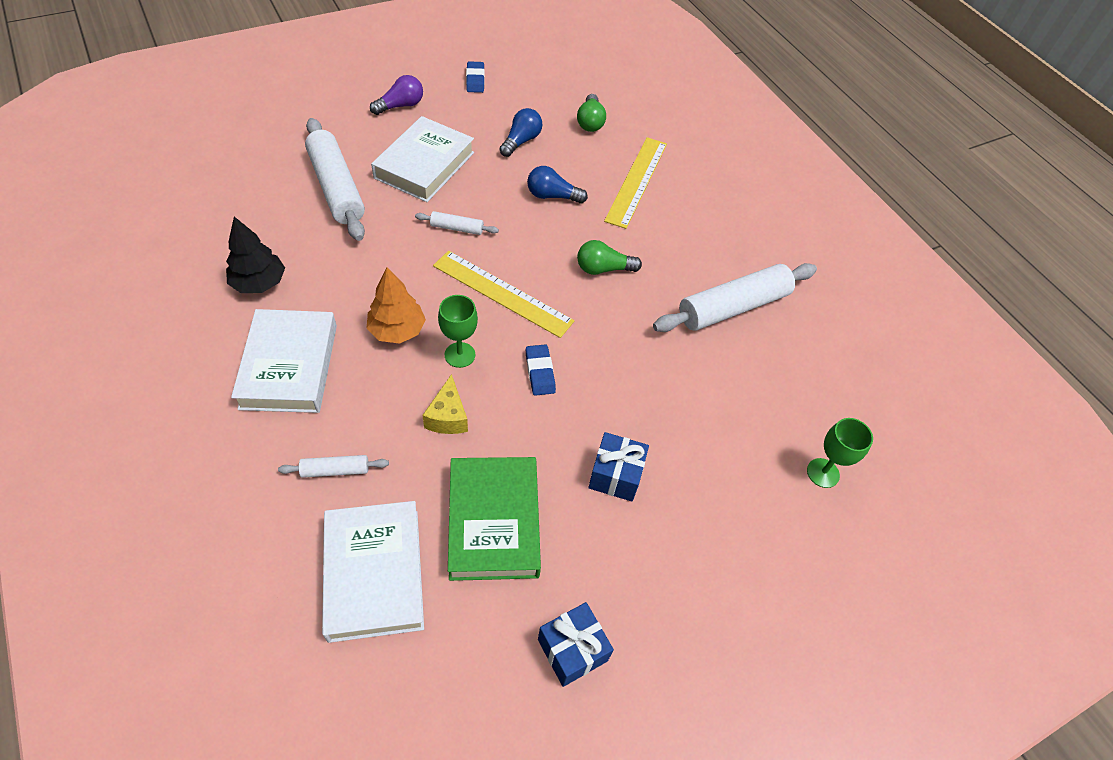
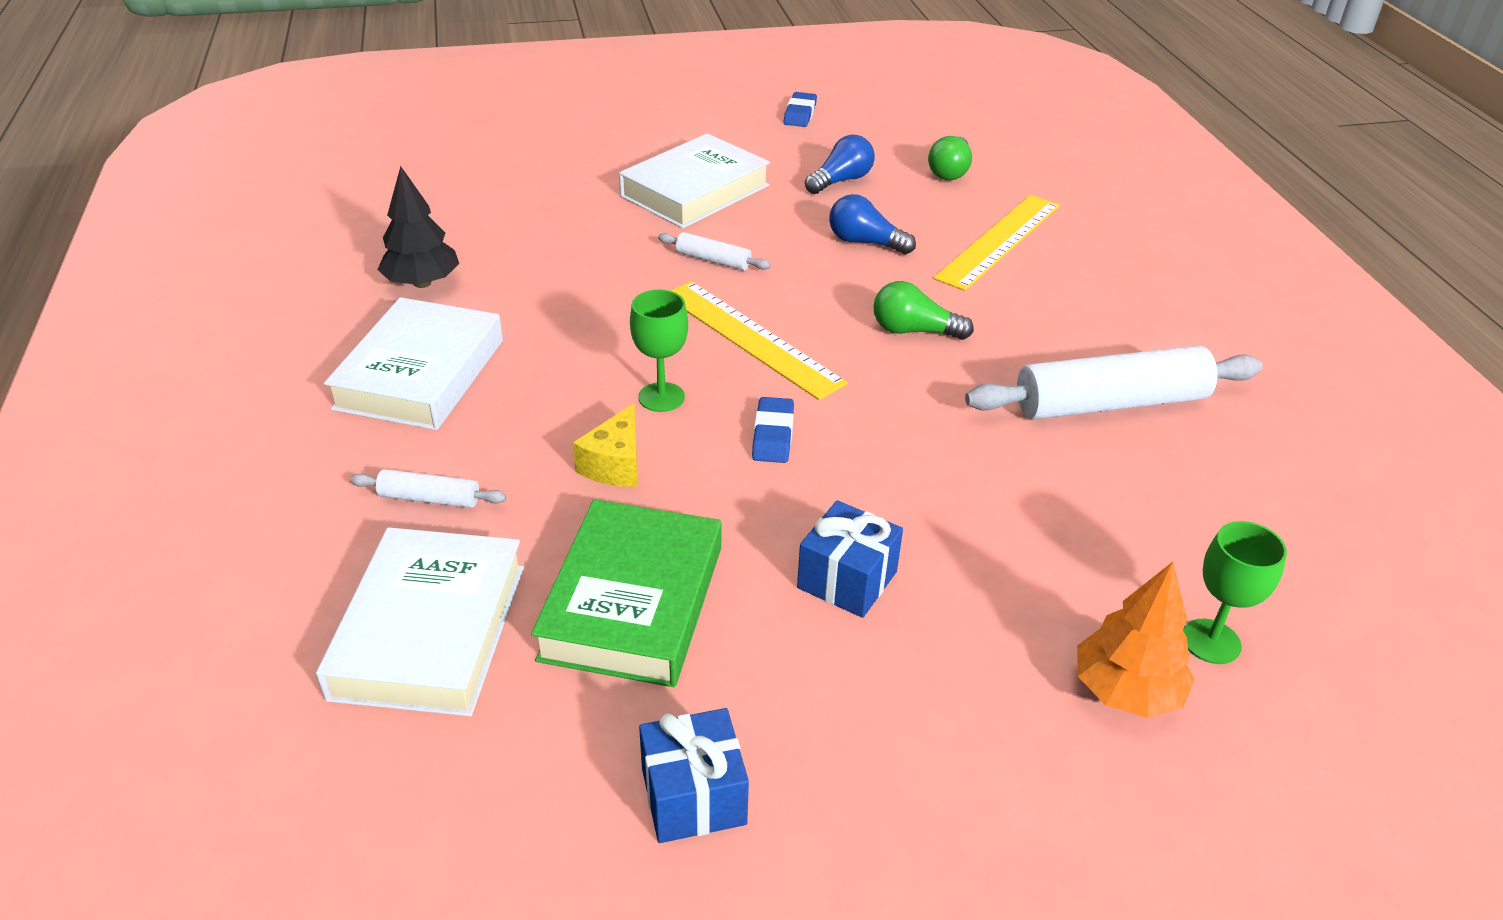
camera: 20 degrees right, 15 degrees down
(337, 188) = (567, 200): white rolling pin -> none
(397, 330) = (584, 357): orange tree -> orange tree (1125, 691)
(400, 106) = (687, 129): purple light bulb -> none

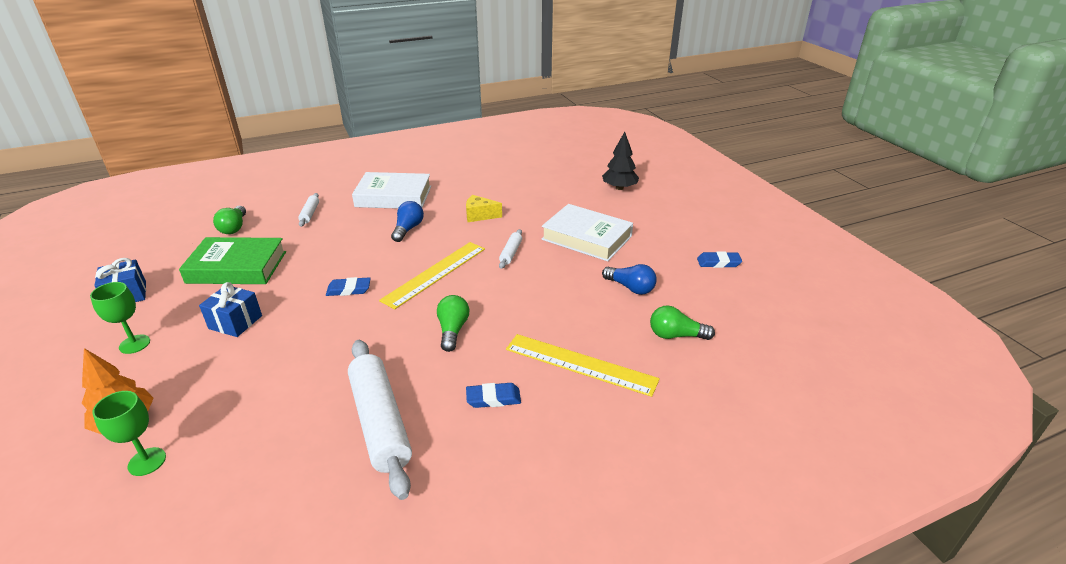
camera: 80 degrees right, 5 degrees down
(422, 283) = (464, 184): black tree -> black tree (619, 188)
(429, 631) = (234, 228): white book -> green light bulb
(615, 465) = (328, 250): yellow cheese -> yellow cheese (479, 216)
(661, 397) = (379, 254): green goblet -> green goblet (134, 344)
(865, 242) = (552, 304): blue light bulb -> blue light bulb (408, 229)
(1062, 310) = (493, 398): none -> blue eraser

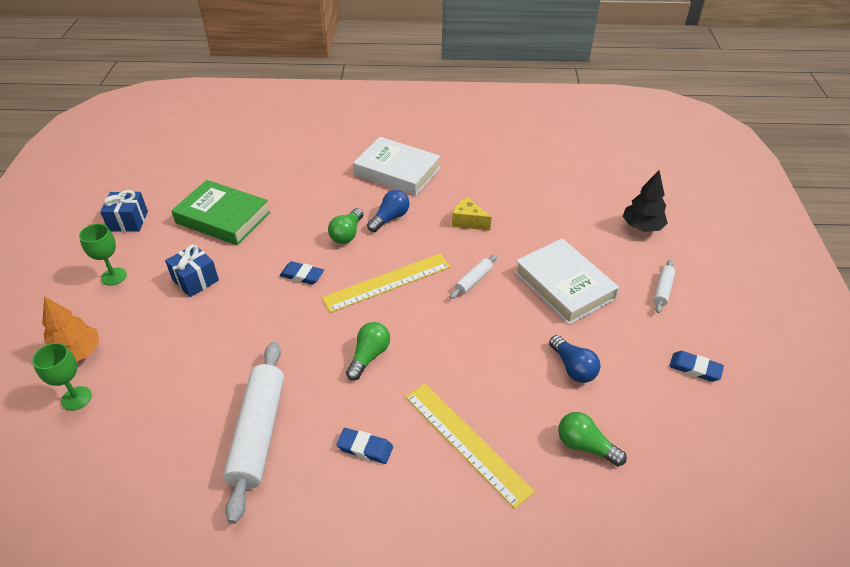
camera: 25 degrees right, 10 degrees up
(234, 228) = (240, 170): green light bulb -> green light bulb (347, 234)
(310, 214) = (311, 172): white rolling pin -> white rolling pin (662, 290)

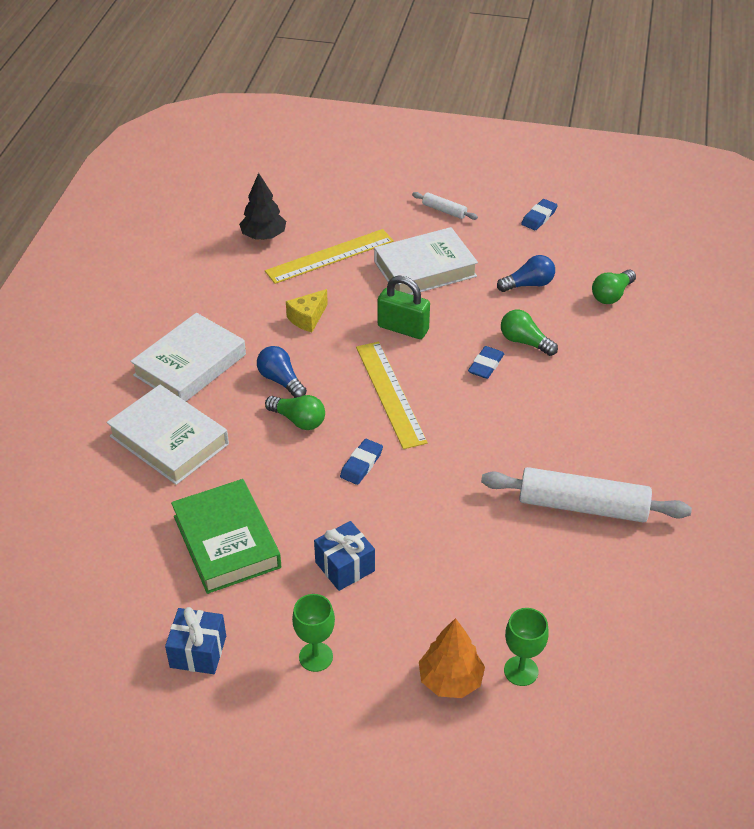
camera: 80 degrees left, 0 degrees up
(223, 218) = (227, 541): green book -> green book turned 60 degrees counterclockwise
(318, 176) = (169, 440): none -> white book
(365, 448) = (605, 429): blue eraser -> blue eraser (486, 365)
(369, 356) = (495, 417): green light bulb -> green light bulb (524, 342)
(466, 442) = (603, 363): yellow ruler -> yellow ruler (330, 256)
(473, 280) = (403, 328): white rolling pin -> green padlock
(642, 227) = (354, 201): black tree -> black tree (263, 236)

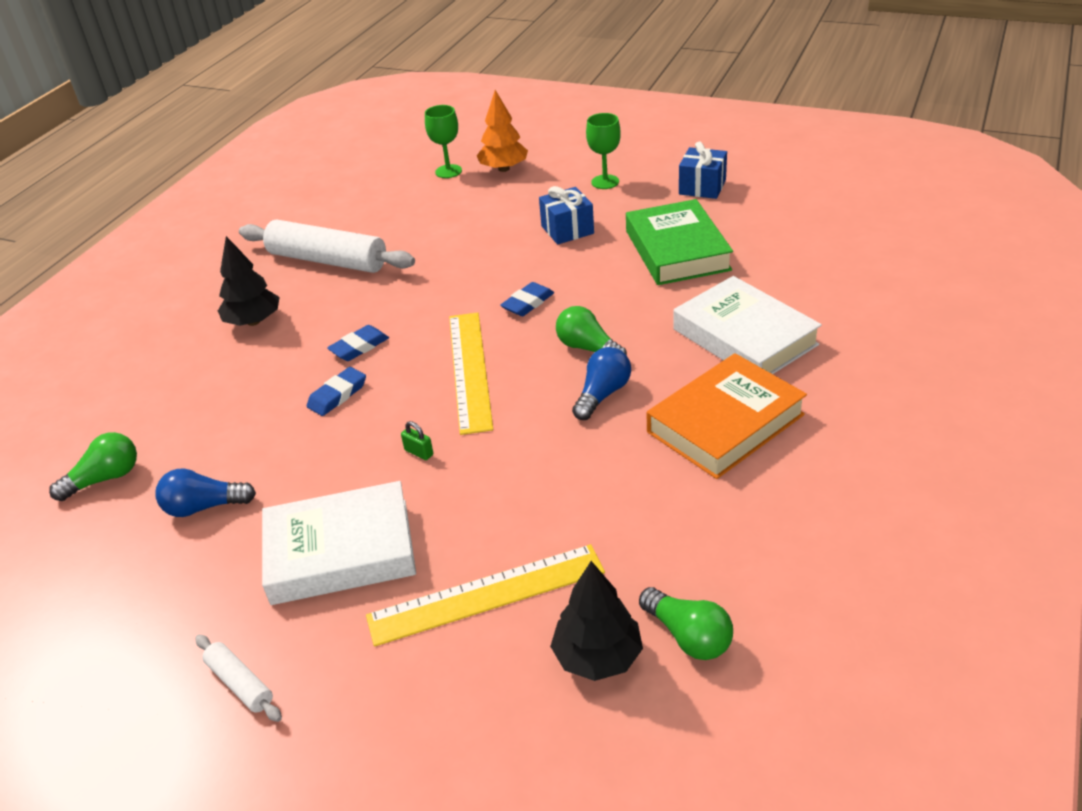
camera: 165 degrees left, 5 degrees down
(190, 365) = (725, 423): white book -> orange book
(281, 380) = (602, 394): blue light bulb -> blue light bulb turned 120 degrees counterclockwise
(307, 318) = (550, 479): yellow cheese -> none
(403, 328) = (419, 452): green padlock -> green padlock, size x0.43
(524, 342) = (270, 421): green light bulb -> green light bulb (688, 636)
(539, 217) = (87, 644): blue eraser -> blue eraser (359, 347)
(604, 428) = (253, 321): none -> black tree

